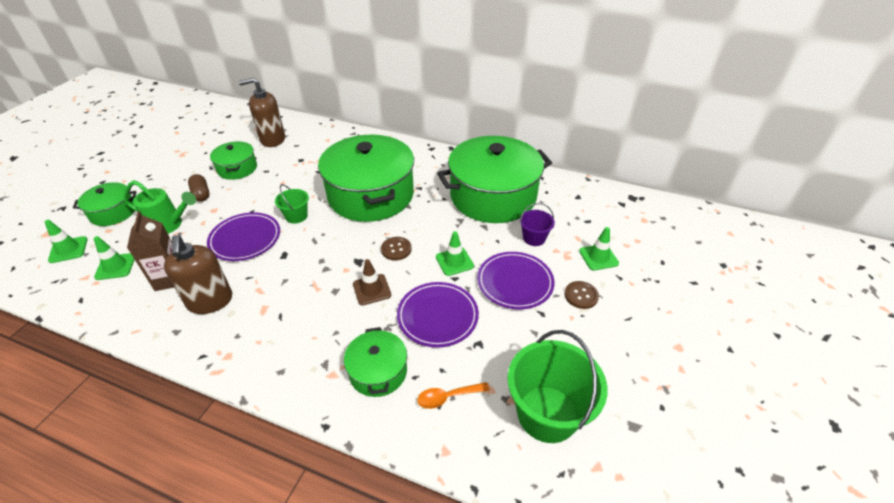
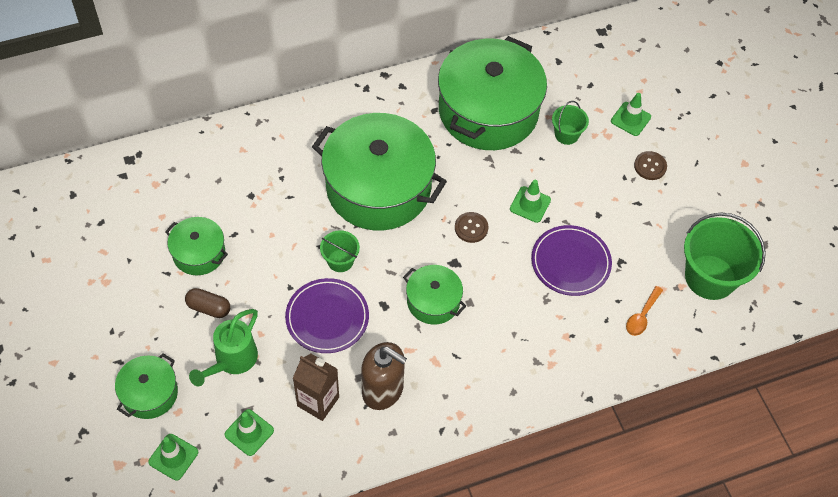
camera: 45 degrees left, 15 degrees up
(169, 225) = (232, 361): green watering can -> green watering can turned 150 degrees clockwise
(272, 139) = (180, 191): brown soap dispenser -> none
(372, 289) = (497, 279): brown traffic cone -> none
(378, 371) = (578, 336): green pot -> green pot (433, 301)
(515, 282) = (594, 190): purple plate -> none
(534, 238) = (566, 134): purple bucket -> green bucket

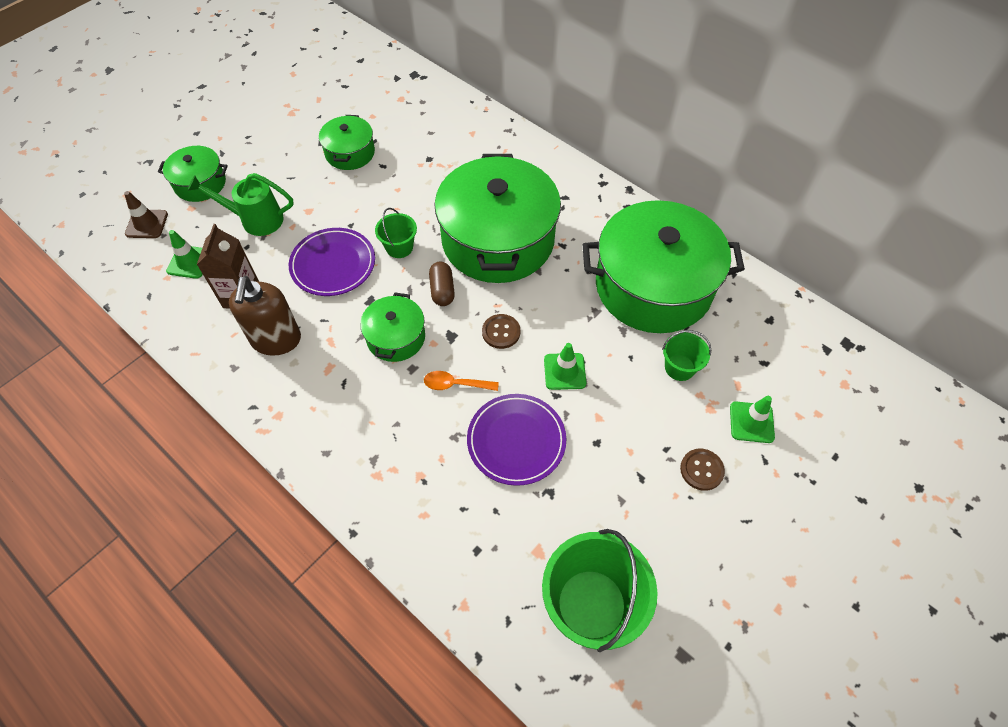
camera: 65 degrees right, 0 degrees up
(173, 457) = (147, 224): green traffic cone -> brown traffic cone
(209, 308) = (300, 182): brown capsule -> brown capsule (442, 290)
(642, 316) = (490, 546): orange spoon -> orange spoon (455, 384)

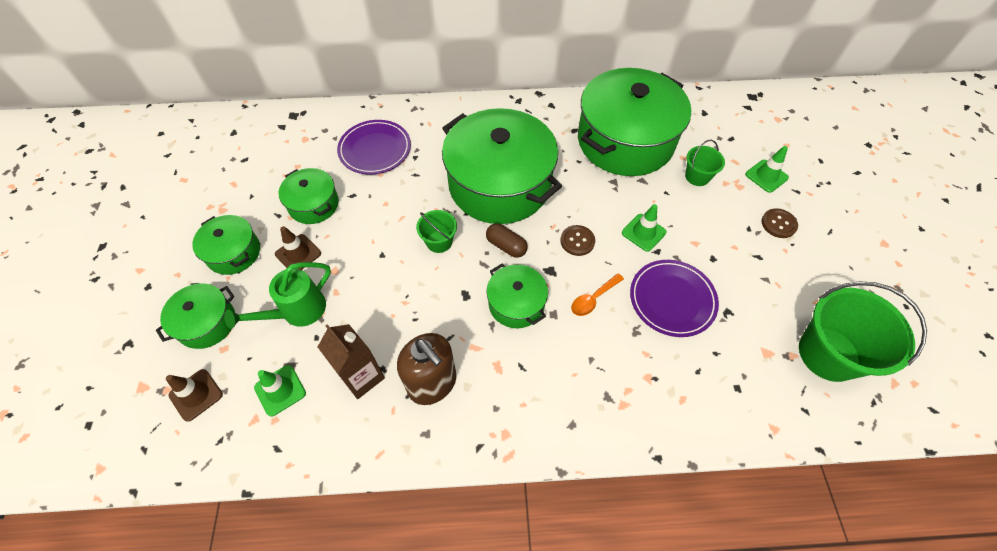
camera: 45 degrees left, 0 degrees up
(265, 149) = (234, 252): none -> green pot
(300, 180) = (298, 254): none -> brown traffic cone
(333, 264) = (405, 293): purple plate -> purple plate (375, 149)

